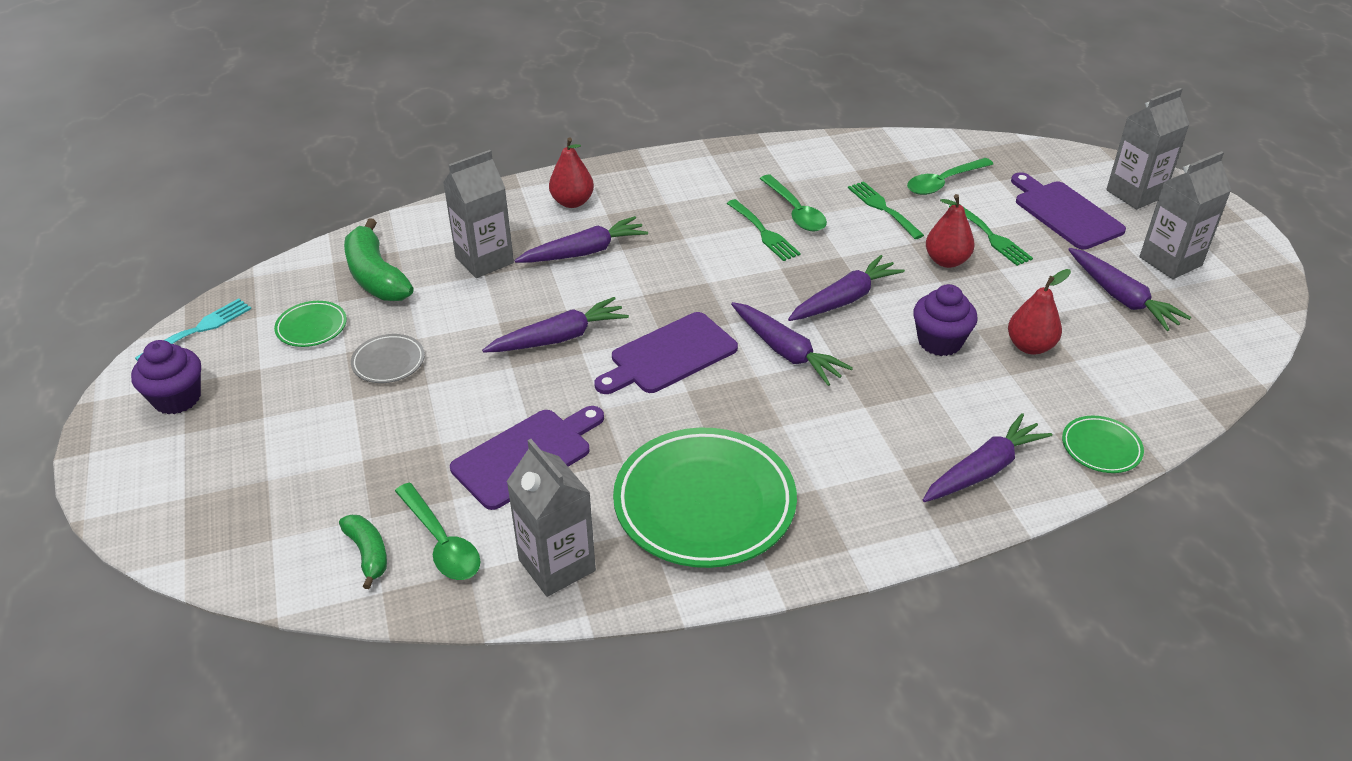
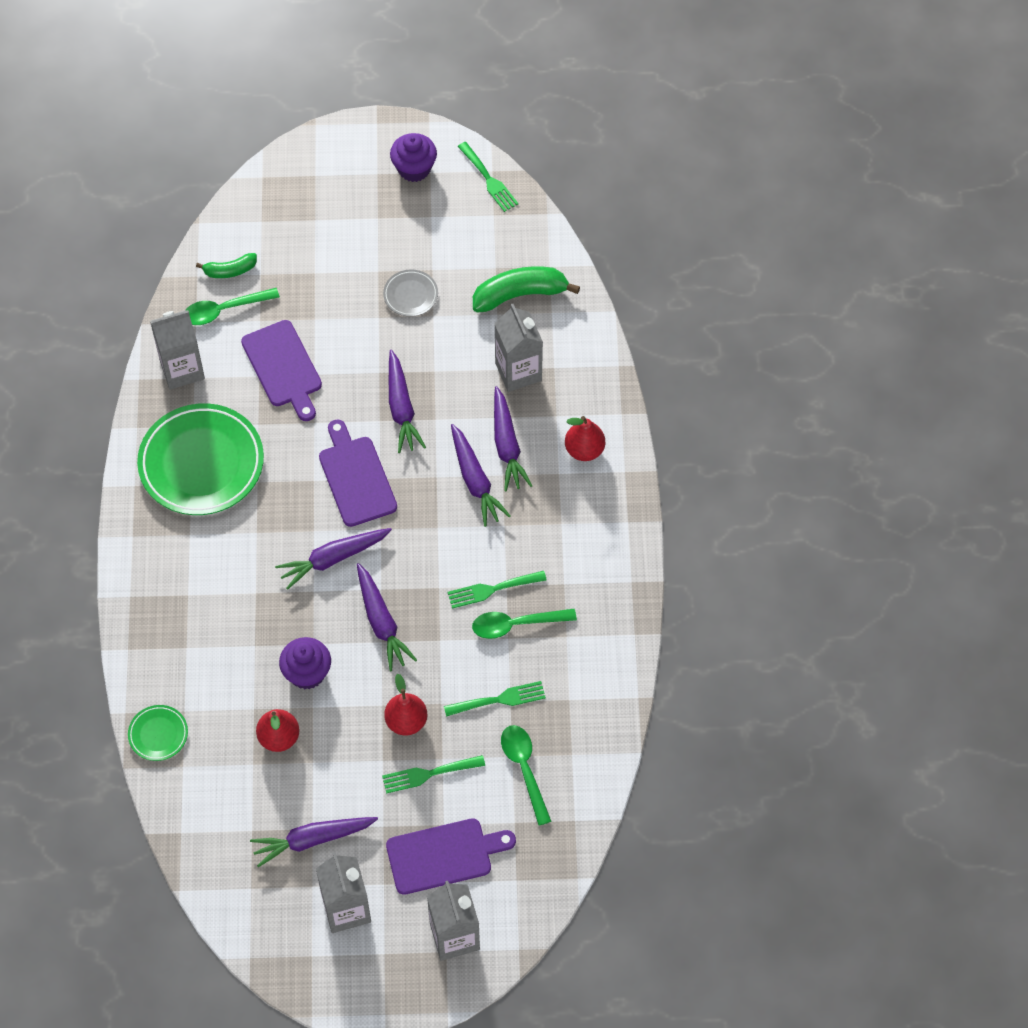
camera: 105 degrees right, 20 degrees up
(199, 329) = (489, 179): turquoise fork -> green fork
(311, 327) = (468, 249): green plate -> none
(983, 469) = (167, 646): purple carrot -> purple carrot (475, 481)

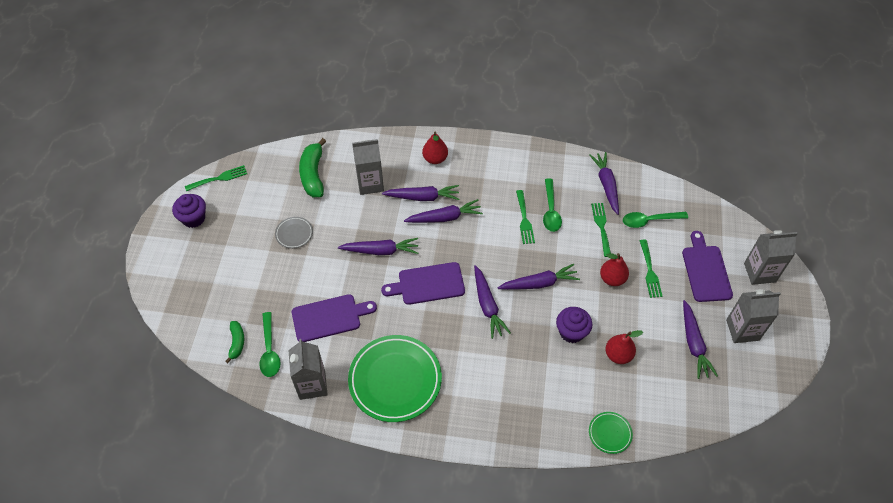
camera: 80 degrees left, 5 degrees down
(583, 701) = (606, 185): none -> purple carrot

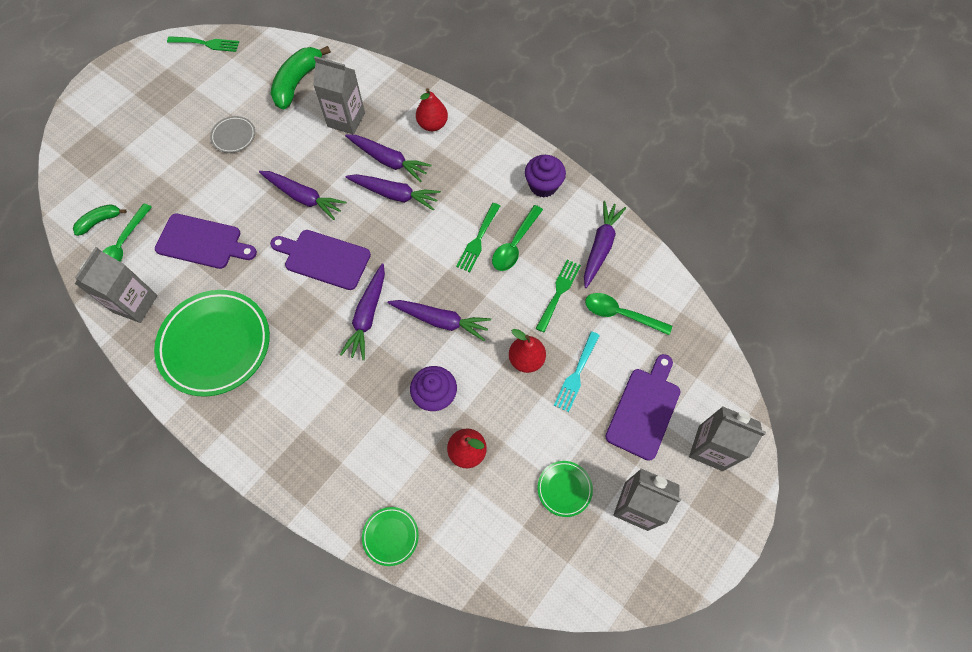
camera: 30 degrees right, 10 degrees up
(193, 218) = (154, 73): purple cupcake -> purple cupcake (543, 185)
(237, 343) = (100, 221): green banana -> green banana turned 150 degrees counterclockwise
(650, 271) = (576, 374): green fork -> turquoise fork
(694, 344) = (564, 489): purple carrot -> green plate

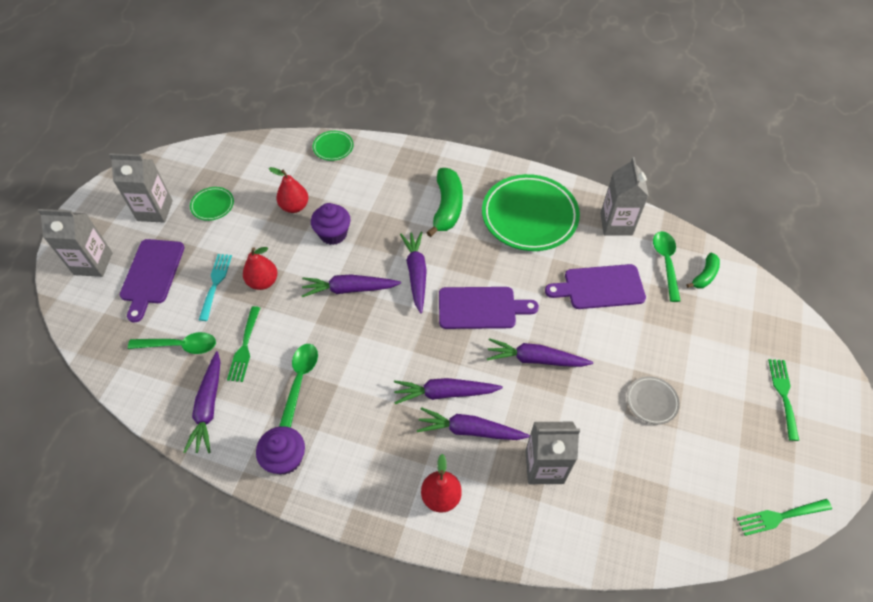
camera: 160 degrees right, 10 degrees down
(297, 82) = (631, 498): green banana -> green banana (447, 207)
(478, 240) = (339, 373): green fork -> green fork (783, 394)

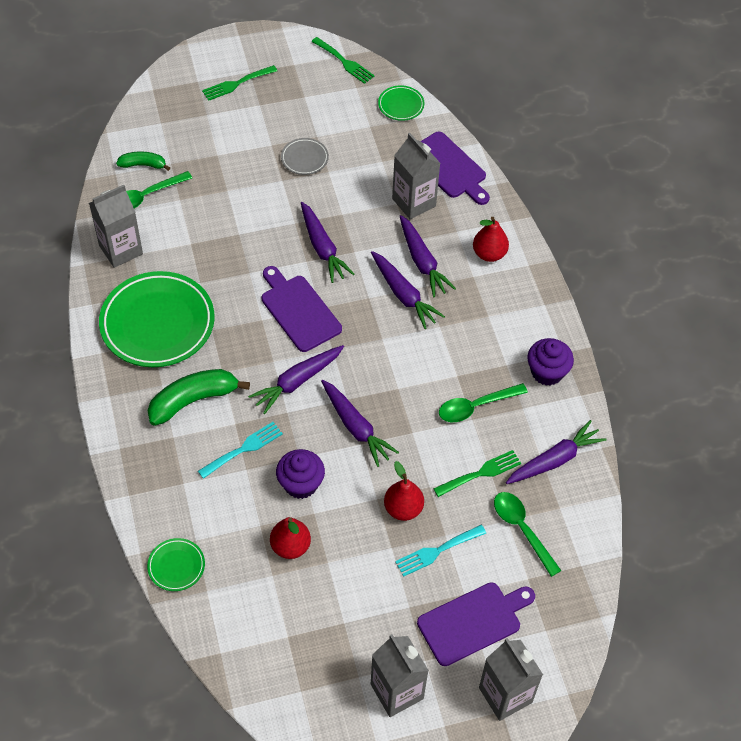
camera: 125 degrees left, 0 degrees up
(212, 205) = (347, 633): green plate -> green plate (401, 105)
(386, 216) = (243, 449): none -> turquoise fork
(600, 287) = (210, 233): purple cutting board -> purple cutting board (449, 167)

